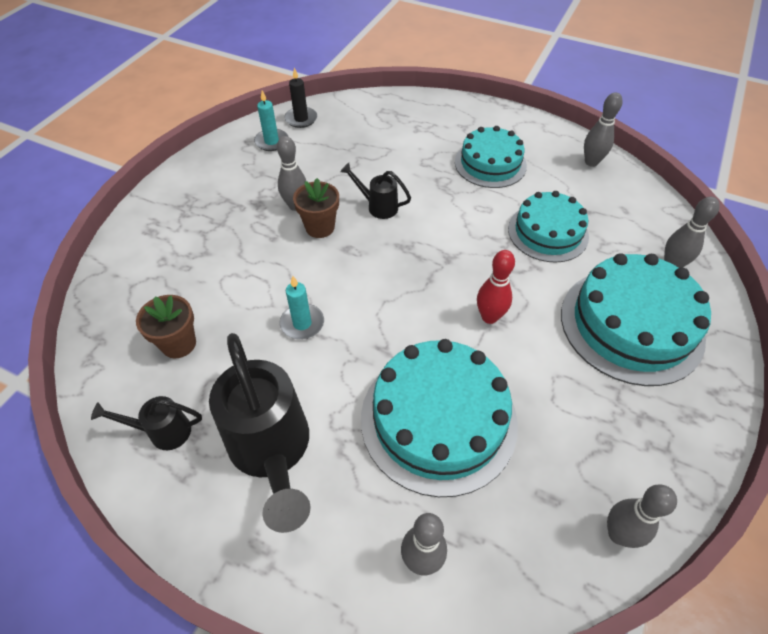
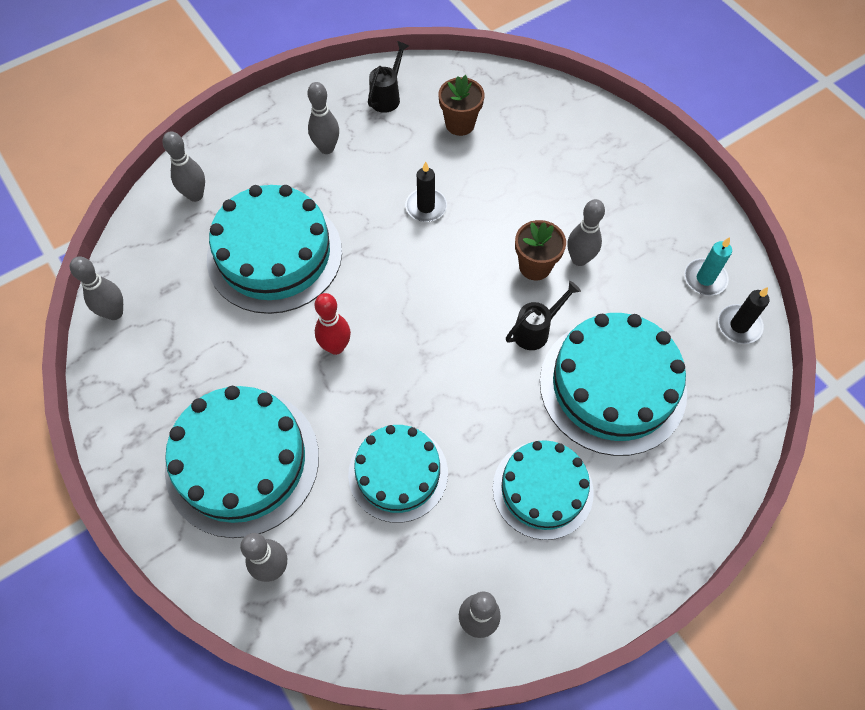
camera: 120 degrees right, 10 degrees up
(272, 452) = (326, 148): black watering can -> grey bowling pin
(302, 323) = (426, 207): turquoise candle -> black candle
(391, 157) = (612, 386): none -> turquoise cake

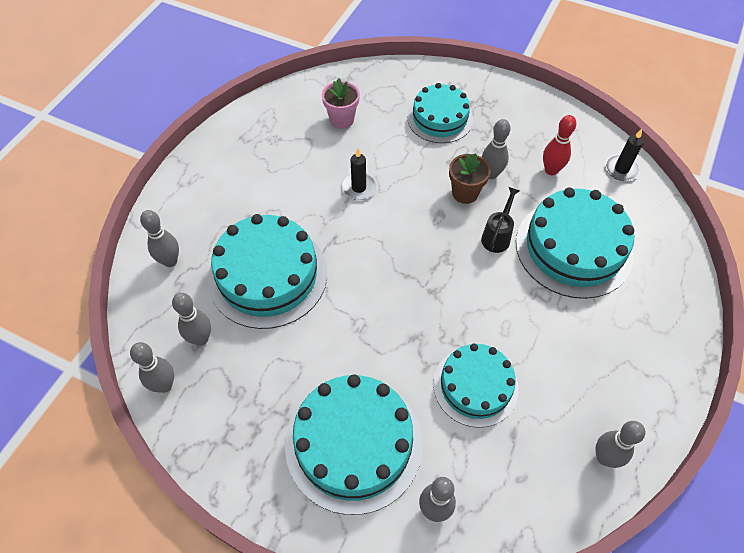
camera: 30 degrees left, 5 degrees down
(326, 148) = (253, 179): grey bowling pin -> grey bowling pin (201, 339)
(336, 347) = (364, 319): red bowling pin -> red bowling pin (551, 170)
(387, 96) = (274, 122): black watering can -> none
(460, 124) = (342, 119): brown flower pot -> pink flower pot
(542, 489) = (580, 341): turquoise cake -> turquoise cake (440, 118)
(705, 278) = (579, 149): turquoise candle -> none

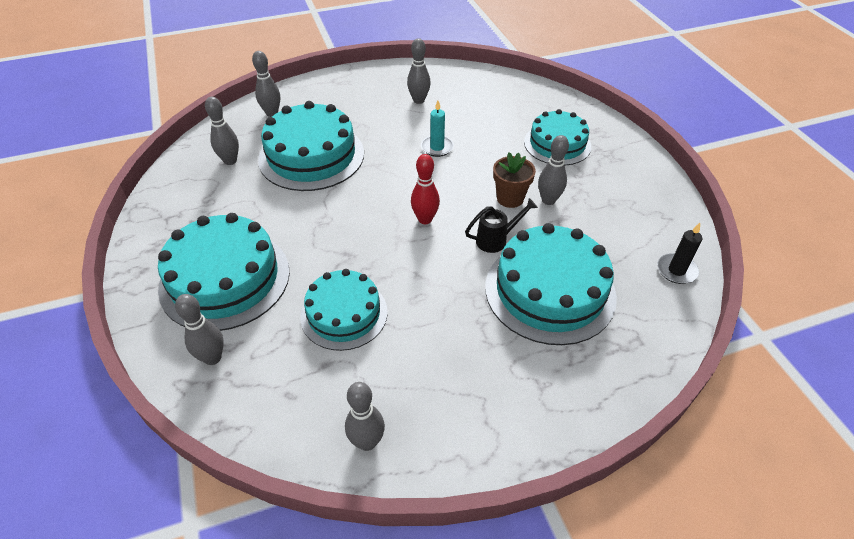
camera: 45 degrees right, 10 degrees down
(164, 385) = (181, 169): grey bowling pin -> grey bowling pin (419, 100)
(342, 119) = (482, 104): pink flower pot -> none
(359, 187) = (437, 147): black candle -> turquoise candle
(551, 170) = (605, 229): red bowling pin -> red bowling pin (425, 219)

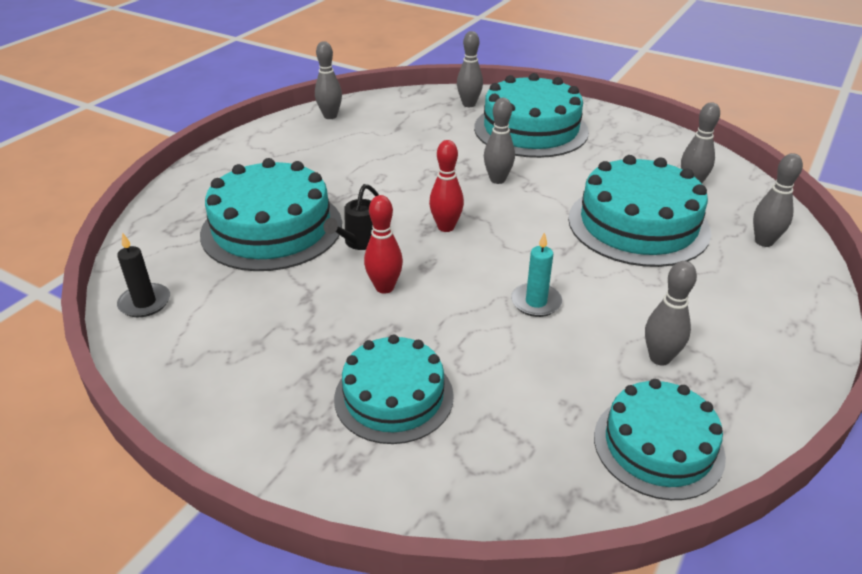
camera: 140 degrees right, 10 degrees down
(344, 314) = (421, 149): turquoise cake -> turquoise cake (658, 446)
(510, 198) = (384, 287): brown flower pot -> red bowling pin
(548, 200) = (339, 307): grey bowling pin -> grey bowling pin (497, 180)

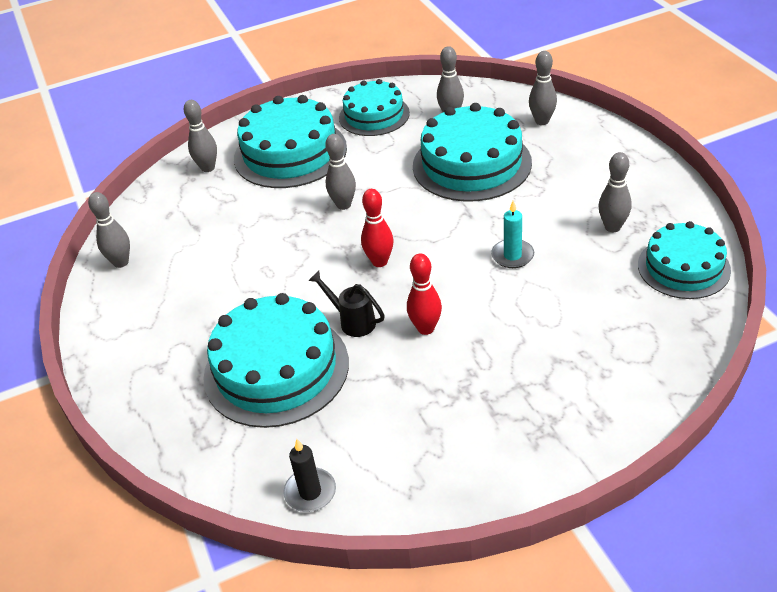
camera: 50 degrees left, 5 degrees up
(358, 243) = (352, 321): black watering can -> black watering can turned 150 degrees clockwise
(394, 396) = (552, 371): turquoise cake -> turquoise cake (374, 115)

